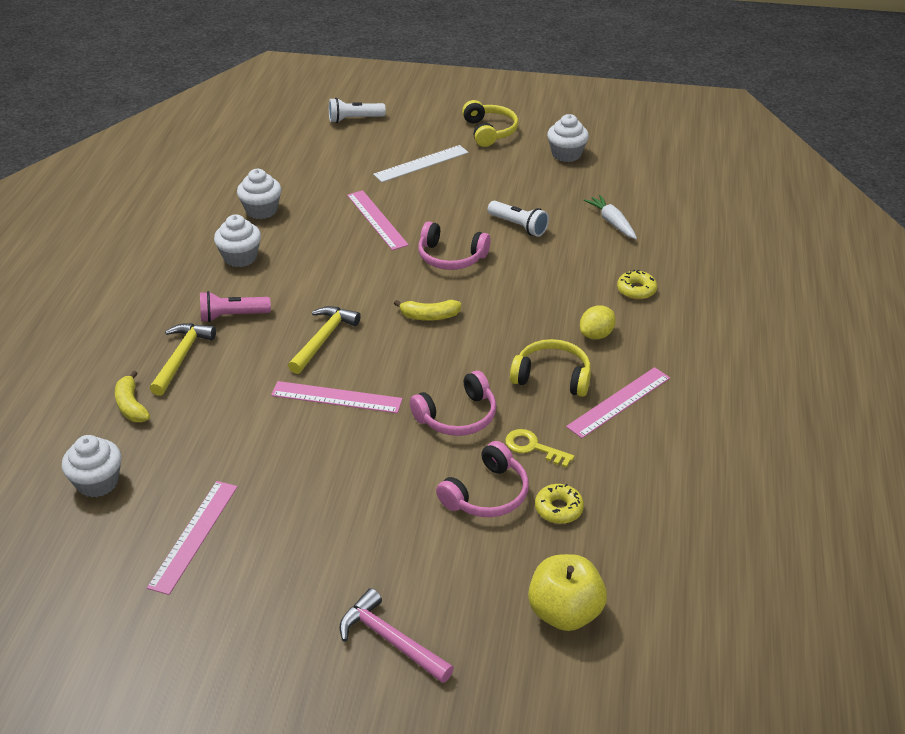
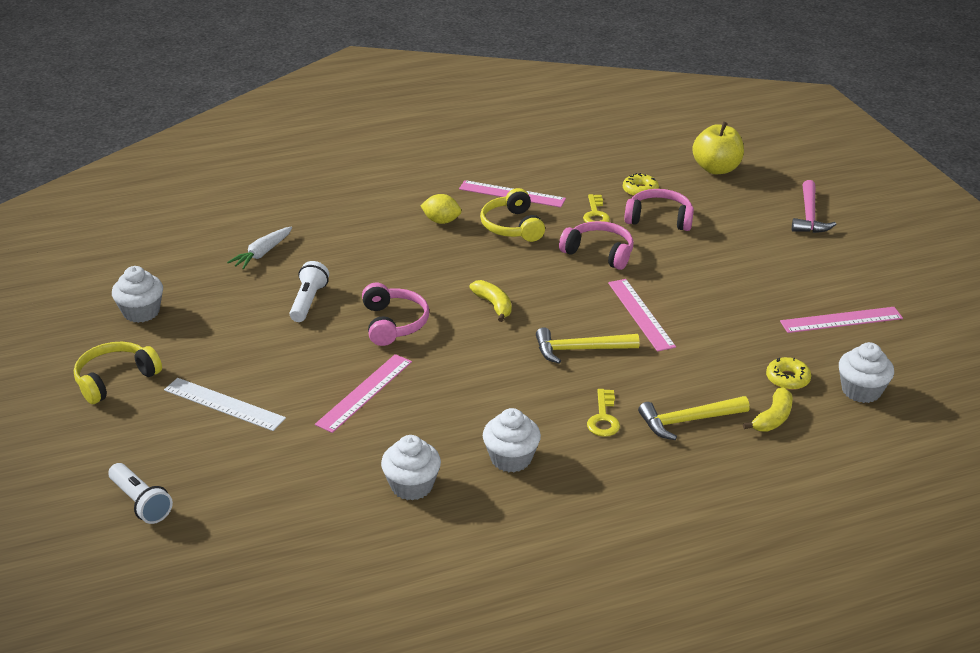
camera: 120 degrees left, 5 degrees down
(232, 316) = (603, 418): pink flashlight -> yellow key
(636, 290) = (362, 218): yellow donut -> yellow donut (787, 379)

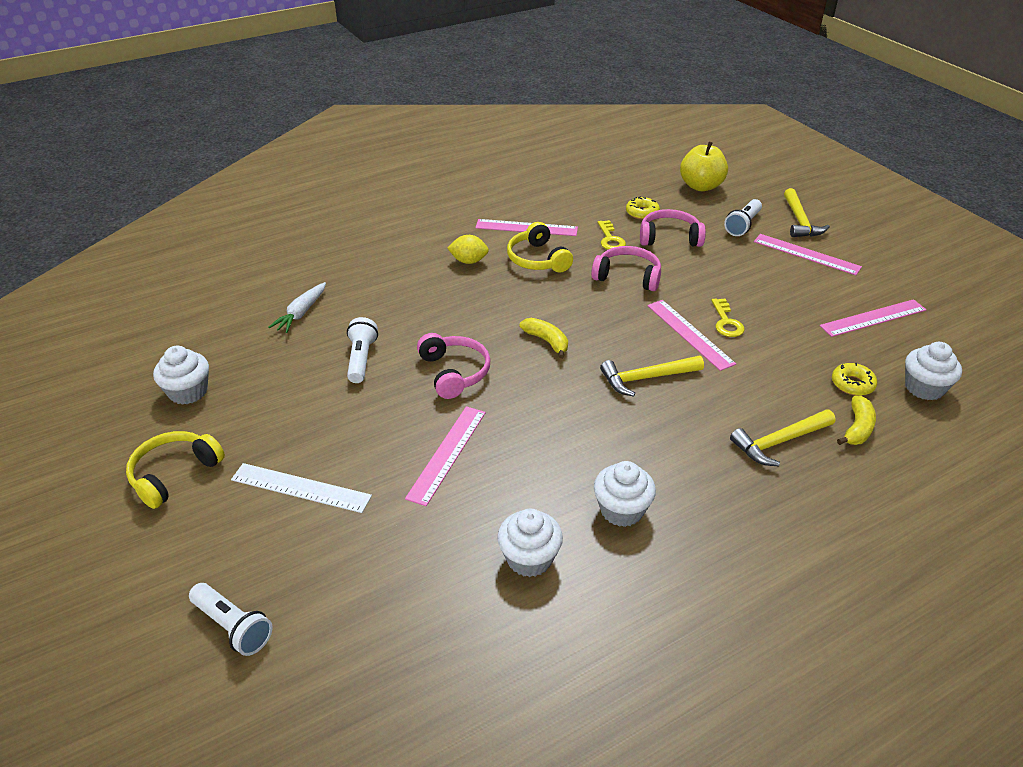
camera: 10 degrees left, 5 degrees up
(603, 418) = (697, 450): yellow key -> yellow key (726, 322)
(744, 214) = (743, 225): none -> white flashlight
(800, 250) = (806, 254): none -> pink ruler
(809, 215) = (800, 221): pink hammer -> yellow hammer

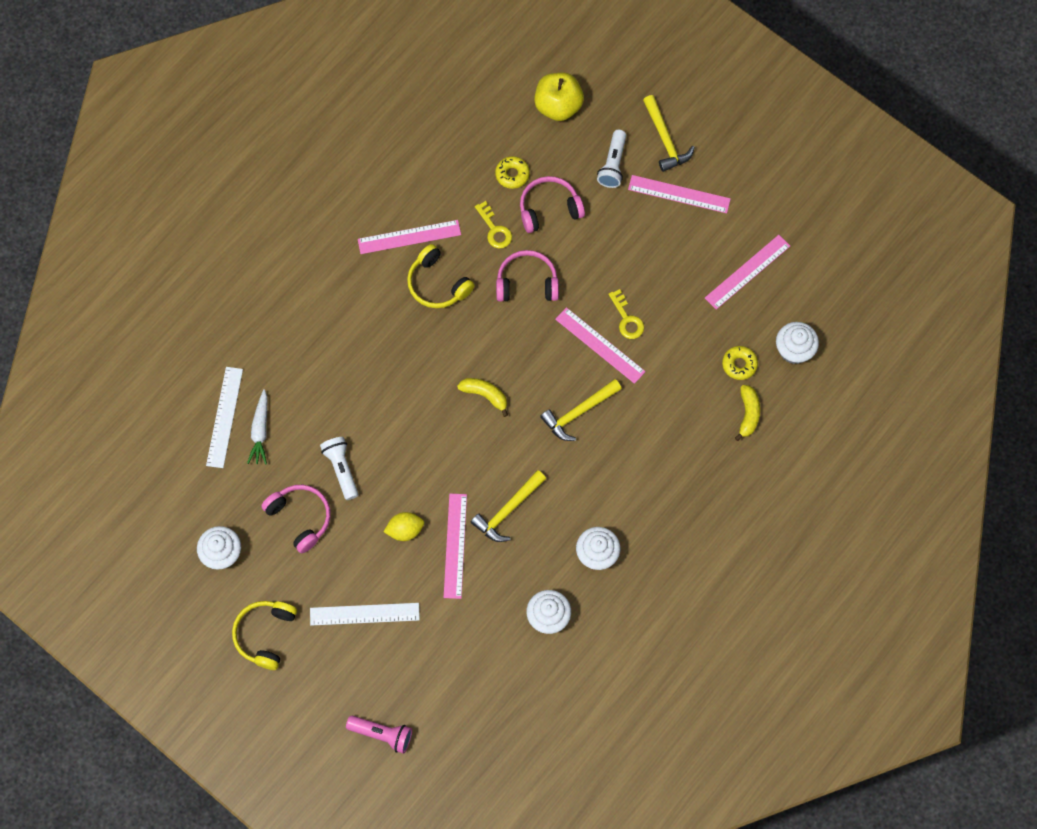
camera: 20 degrees left, 30 degrees up
(233, 626) = (382, 734): white flashlight -> pink flashlight
(275, 296) = (224, 417): none -> white ruler
(454, 372) = (424, 458): pink headphones -> pink headphones (300, 517)
(469, 261) = (375, 308): yellow lemon -> yellow lemon (405, 530)
(780, 442) = (694, 448): yellow hammer -> yellow hammer (508, 510)

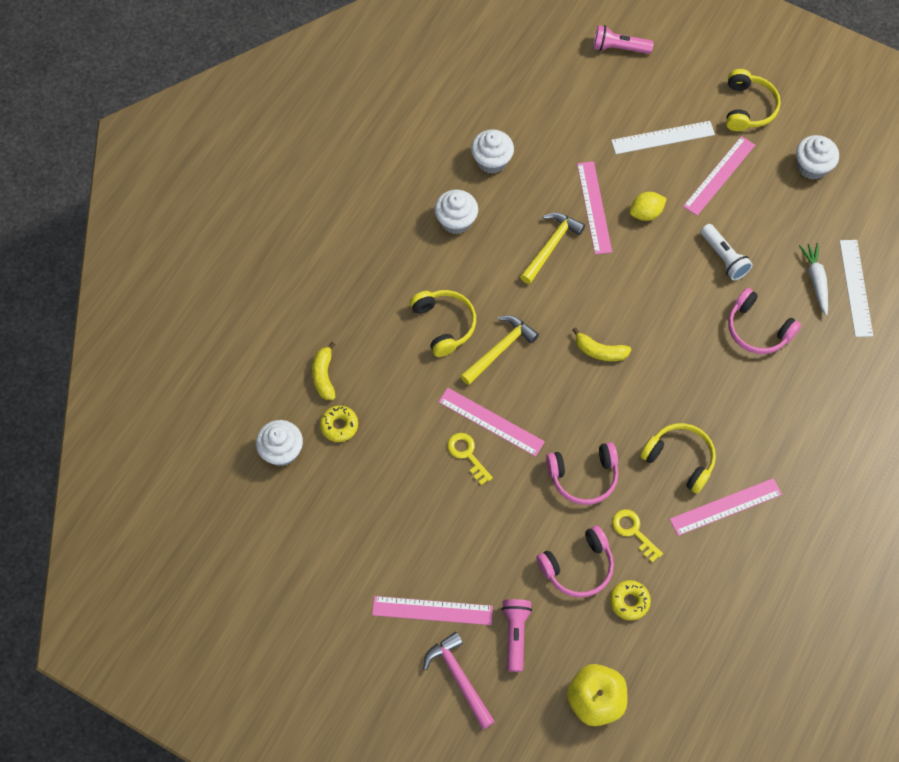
camera: 170 degrees right, 5 degrees down
(300, 517) = (749, 208): pink headphones -> pink headphones (757, 329)
(613, 164) = (515, 634): white flashlight -> pink flashlight
(627, 446) = (444, 324): none -> yellow headphones
(665, 139) = (459, 678): yellow hammer -> pink hammer
(747, 272) = (342, 530): pink ruler -> pink ruler (719, 175)

